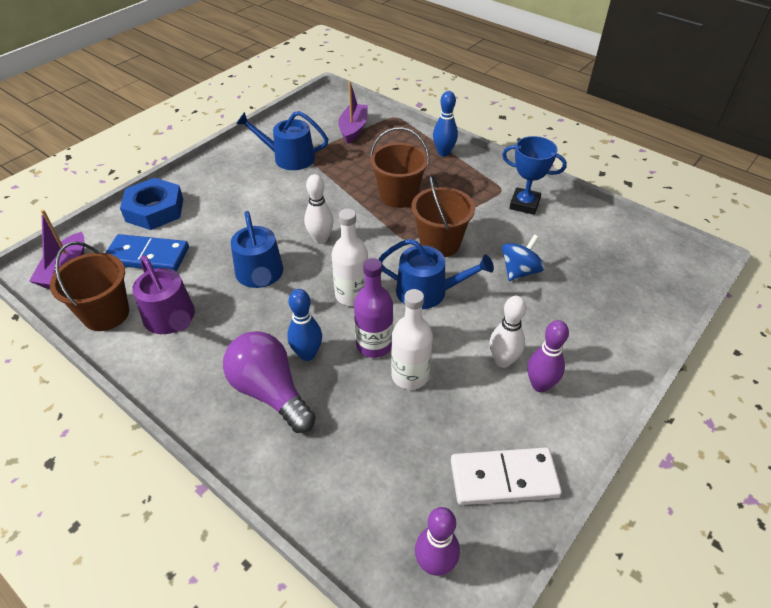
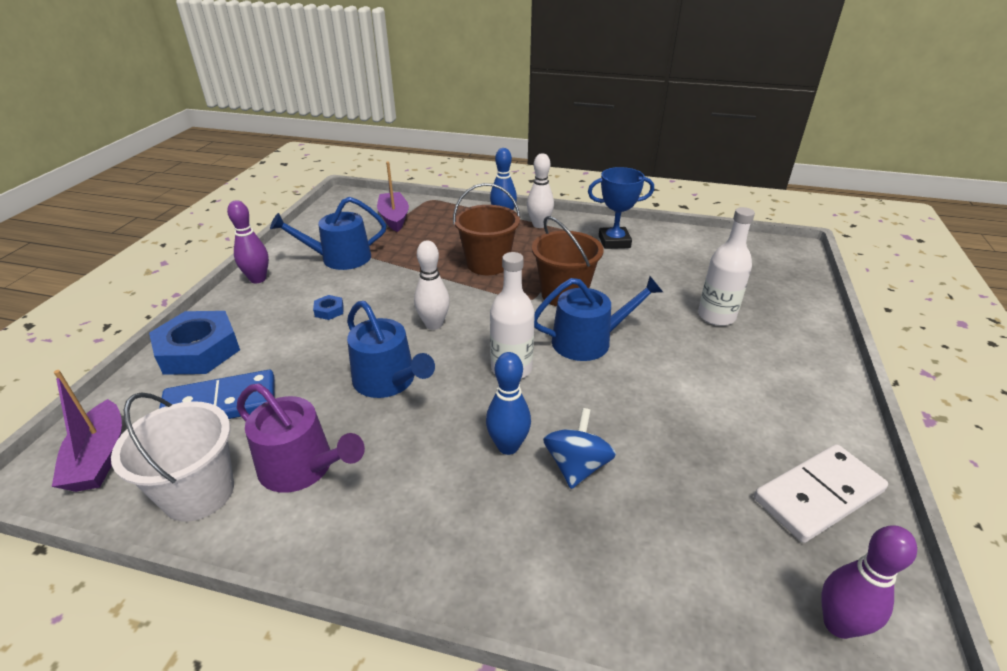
camera: 25 degrees left, 10 degrees down
(106, 314) = (199, 493): brown bucket -> white bucket
(254, 203) = (329, 310): none -> blue nut
(270, 392) = (495, 506): purple light bulb -> none
(374, 345) = (575, 410): purple bottle -> none
(410, 375) = (638, 427): white bottle -> white bottle (716, 316)
(502, 361) = (714, 381): white bowling pin -> white bowling pin (539, 225)
(519, 271) = (659, 297): blue spinning top -> blue spinning top (576, 466)
(540, 385) = (767, 391): purple bowling pin -> purple bowling pin (258, 279)

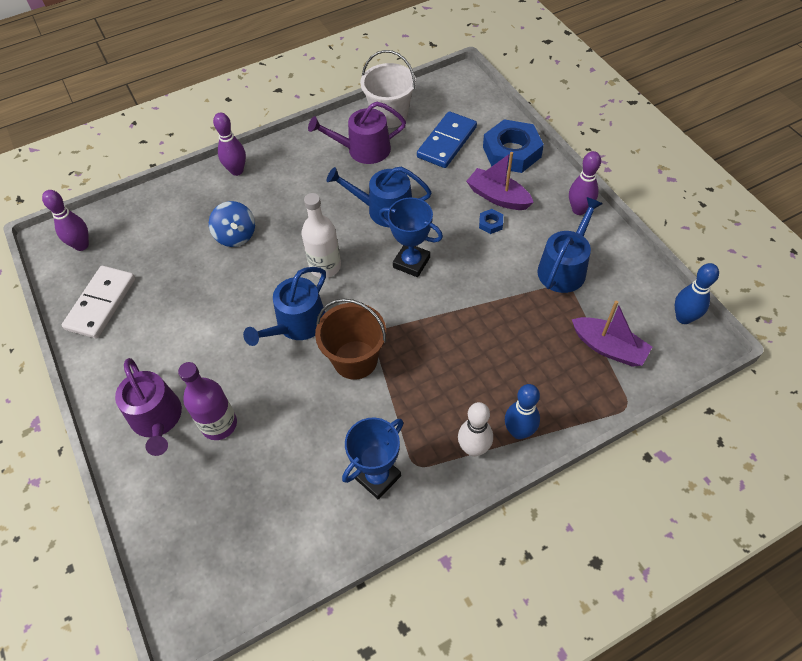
camera: 140 degrees right, 20 degrees up
(100, 457) = (453, 96): purple boat -> purple boat (498, 197)
(434, 324) = (411, 262): white bowling pin -> blue trophy
(487, 264) = (450, 350): brown bucket -> none
(488, 574) = (237, 171): none -> purple bowling pin
(508, 446) = (279, 221): blue bowling pin -> blue bowling pin (683, 318)
(716, 316) = (219, 424): white bottle -> purple bottle
(777, 347) = (157, 419): none -> purple watering can

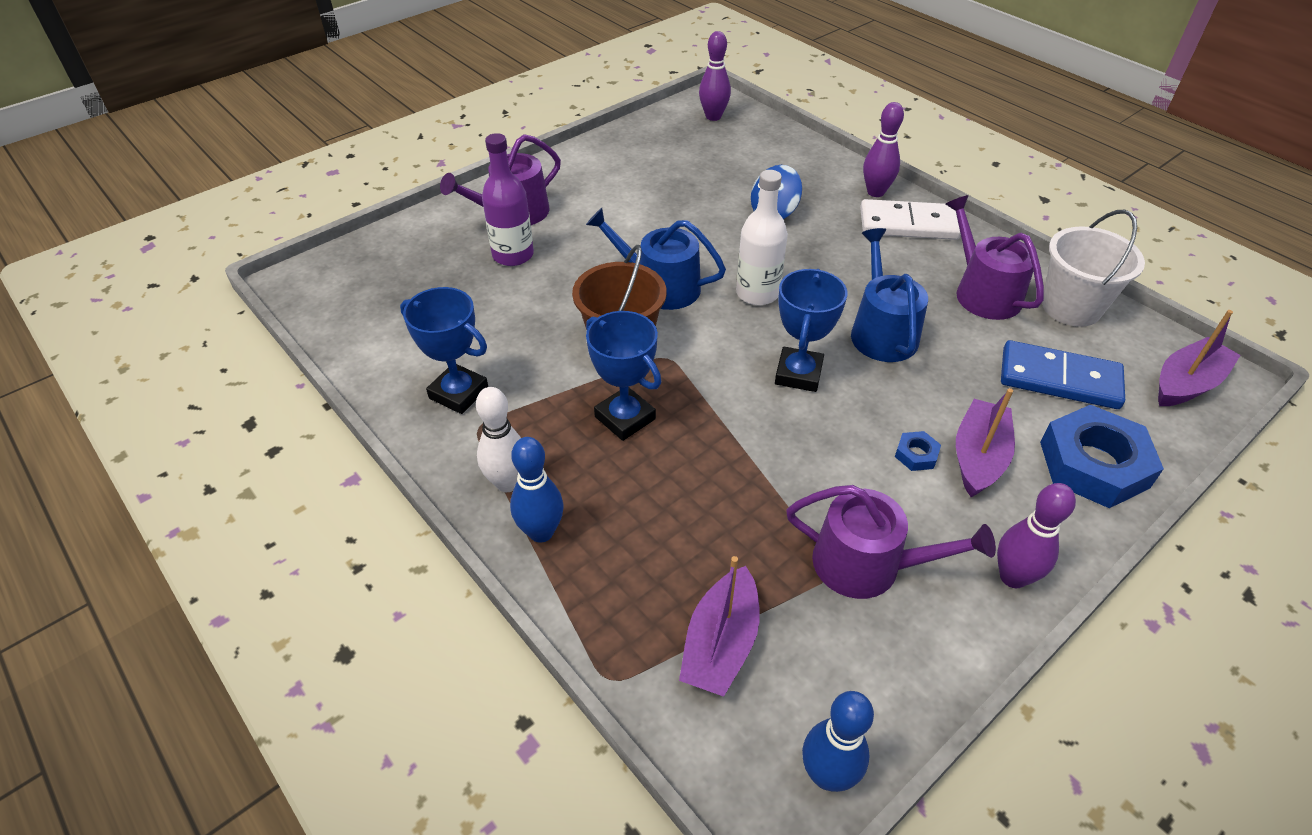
camera: 75 degrees right, 10 degrees down
(101, 304) = (644, 146): white domino -> white domino (908, 224)
(428, 368) = (625, 418): none -> blue trophy
(463, 94) = (1186, 384): none -> purple boat
(564, 267) = (868, 565): blue watering can -> purple watering can

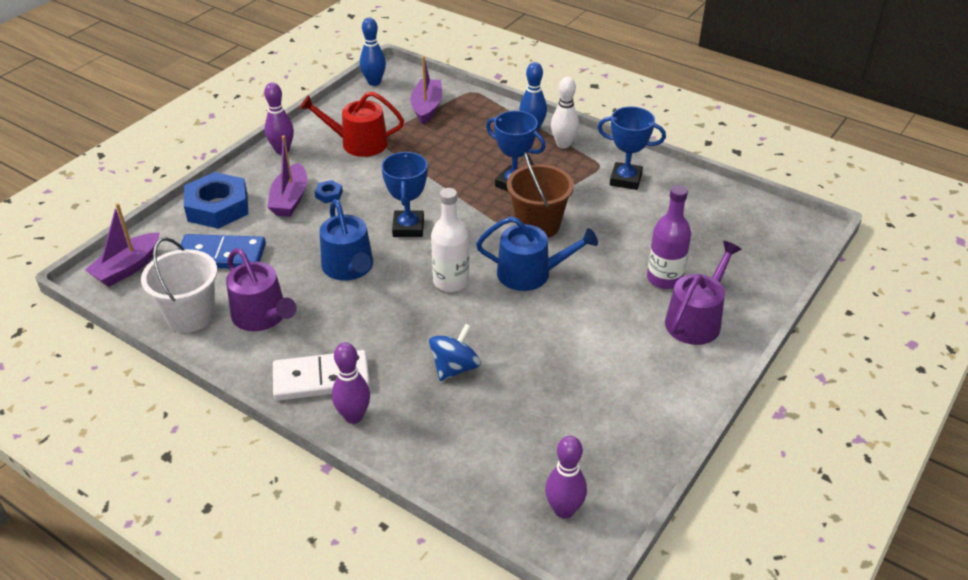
camera: 165 degrees right, 5 degrees down
(868, 565) = (358, 143): purple watering can -> red watering can

